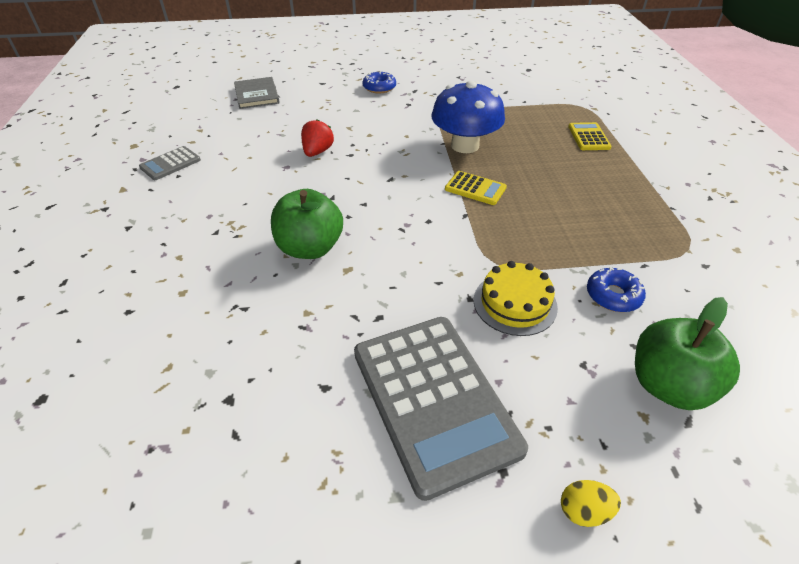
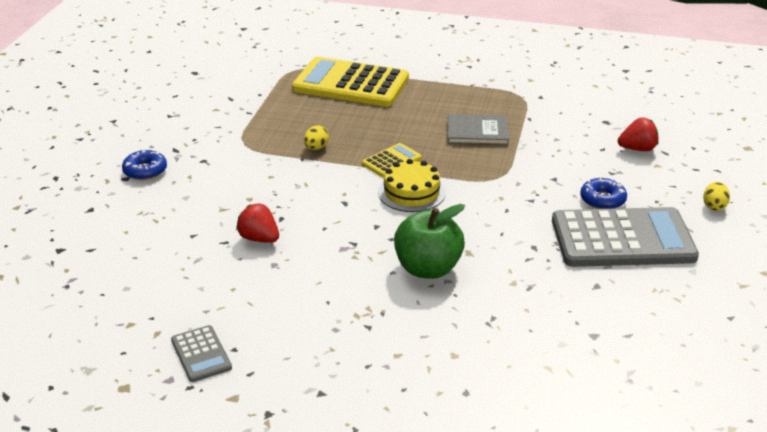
camera: 70 degrees left, 10 degrees down
(256, 95) = (73, 266): grey book -> grey book (477, 132)
(465, 145) = (316, 148): blue mushroom -> yellow egg
(515, 303) = (545, 182): yellow cake -> yellow cake (411, 192)
(588, 137) = (351, 84): yellow calculator -> yellow calculator, size x2.20
(613, 295) = (554, 141): blue donut -> blue donut (602, 200)
(668, 385) = (637, 149): green apple -> red strawberry

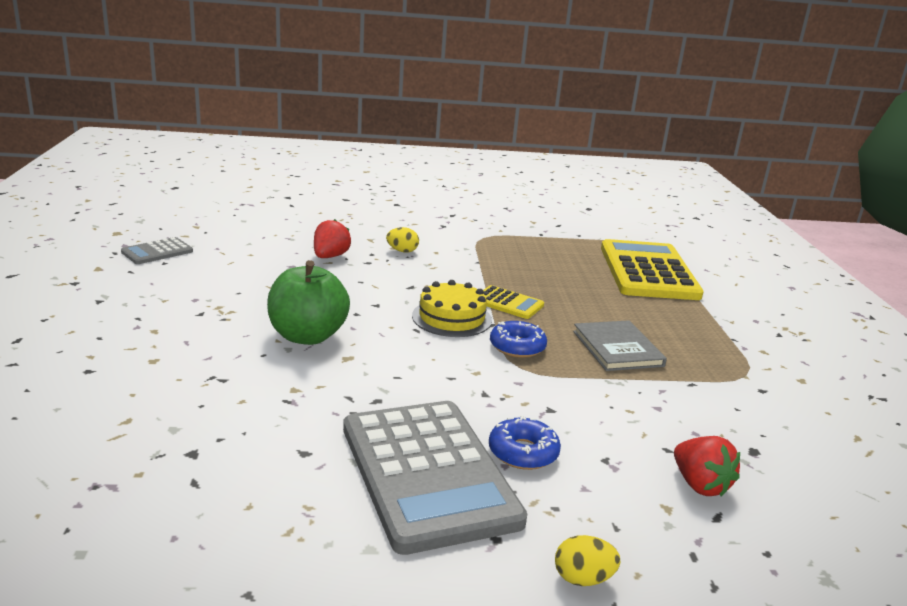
camera: 70 degrees right, 10 degrees down
(145, 171) = (411, 209): blue donut -> blue donut (517, 347)
(316, 148) = (502, 266): yellow egg -> yellow egg (402, 251)

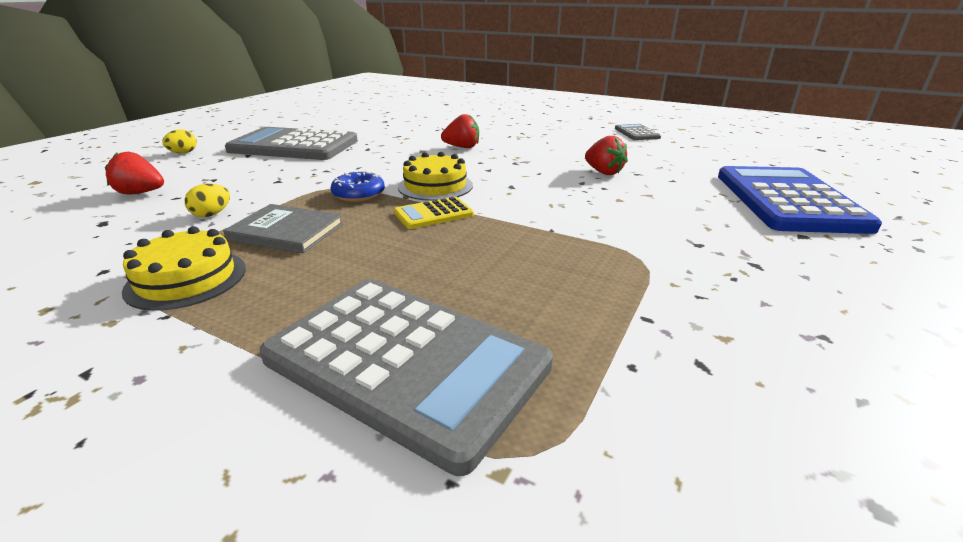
camera: 125 degrees right, 5 degrees up
(307, 336) = (462, 147): green apple -> red strawberry
(335, 204) = (787, 200): none -> blue calculator
(402, 251) = (605, 201): yellow egg -> yellow egg (212, 214)
(523, 452) = (263, 164): blue donut -> none
(648, 271) = (406, 362): yellow calculator -> grey calculator
(710, 352) = (186, 279): none -> yellow cake

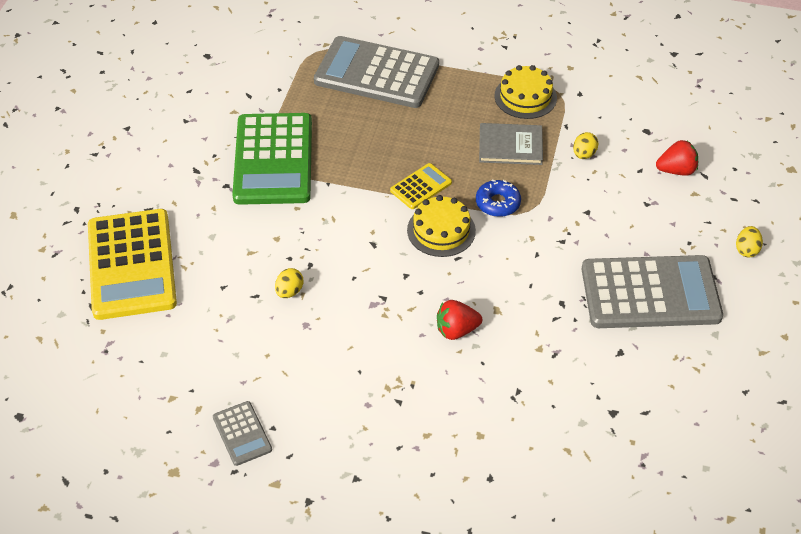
camera: 165 degrees right, 20 degrees up
(603, 172) = (289, 291): red strawberry -> yellow egg
(631, 260) = (273, 160): none -> green calculator
(787, 200) = (132, 264): blue calculator -> yellow calculator

